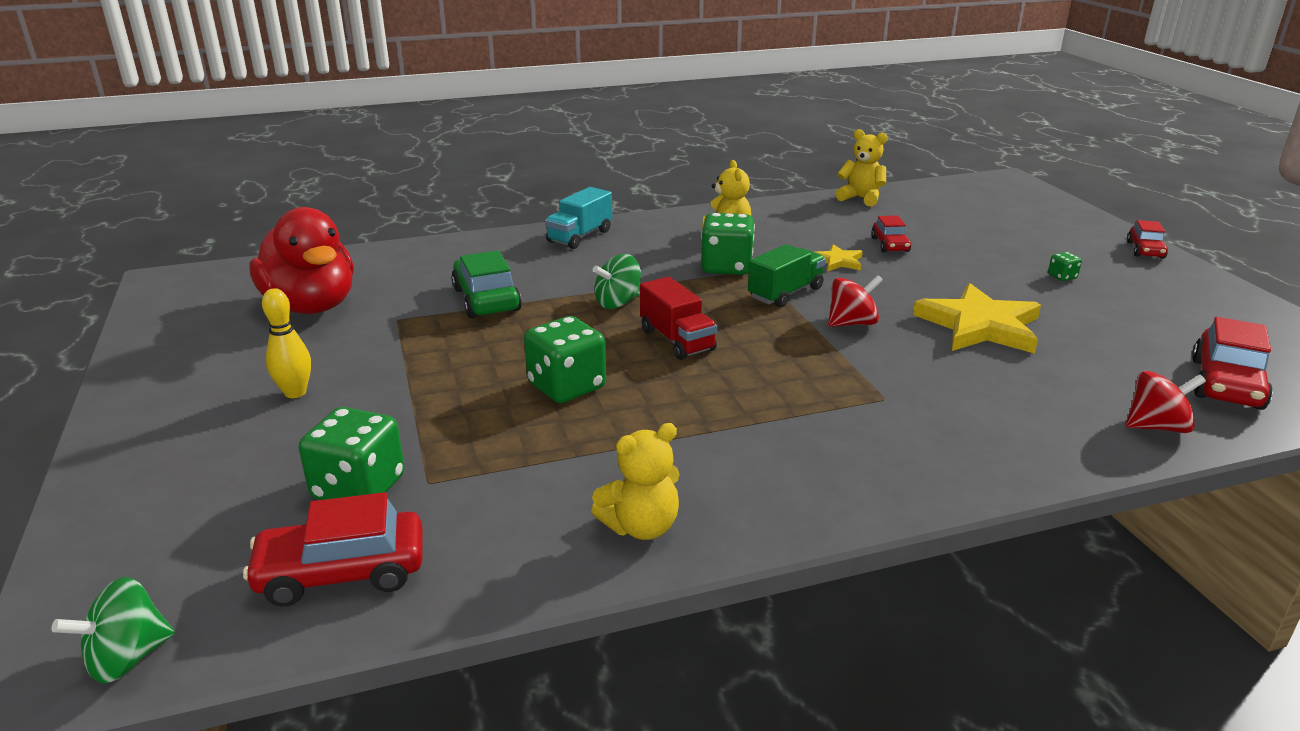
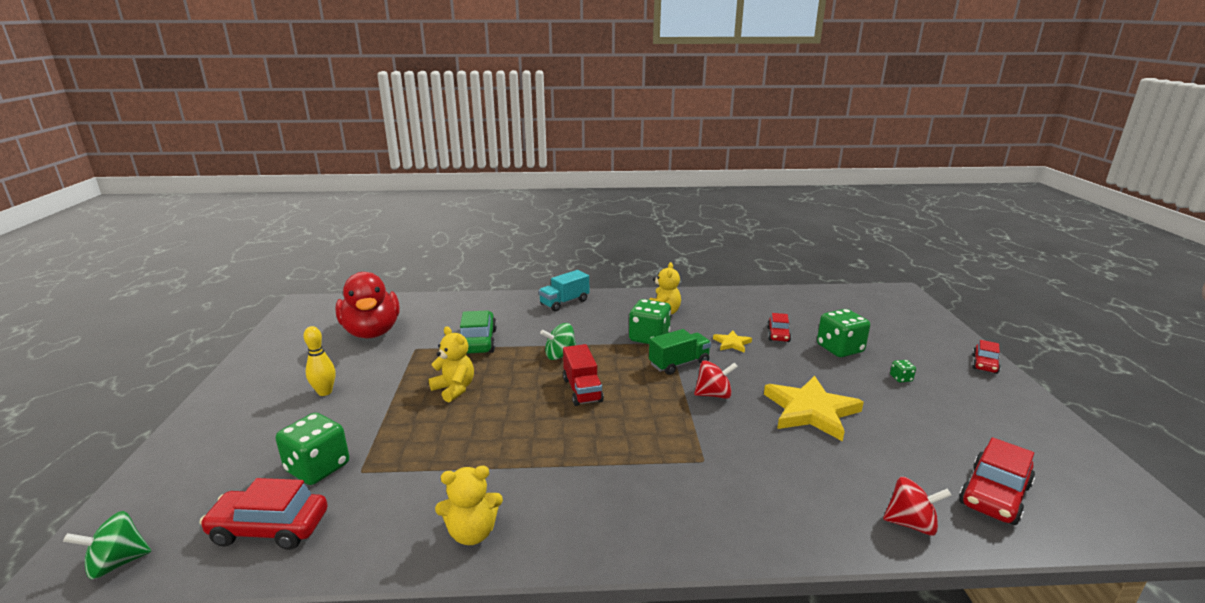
camera: 15 degrees right, 5 degrees down
(566, 386) = (489, 414): green dice -> green dice (839, 349)
(861, 198) = (777, 295): yellow teddy bear -> yellow teddy bear (454, 389)

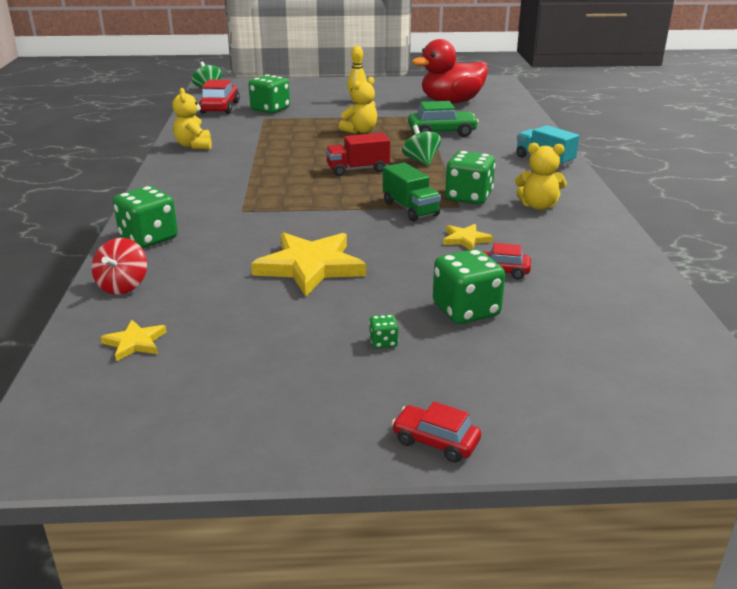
camera: 90 degrees right, 5 degrees up
(713, 394) = (347, 221): red spinning top -> none
(798, 524) = (149, 238): none -> green dice
(994, 495) = (135, 343): red car -> yellow star

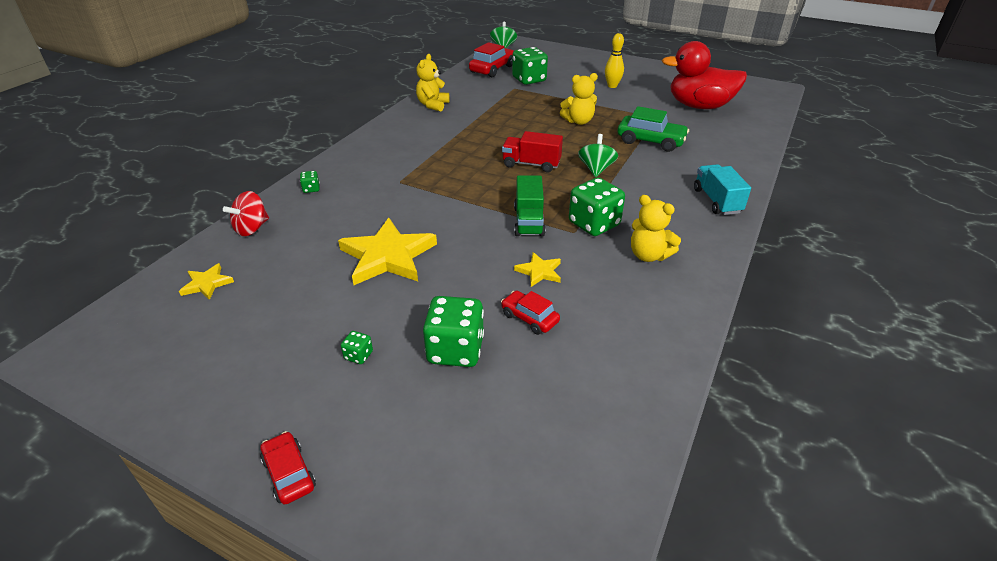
camera: 30 degrees right, 10 degrees up
(149, 238) = (311, 189): green dice -> green dice, size x0.44

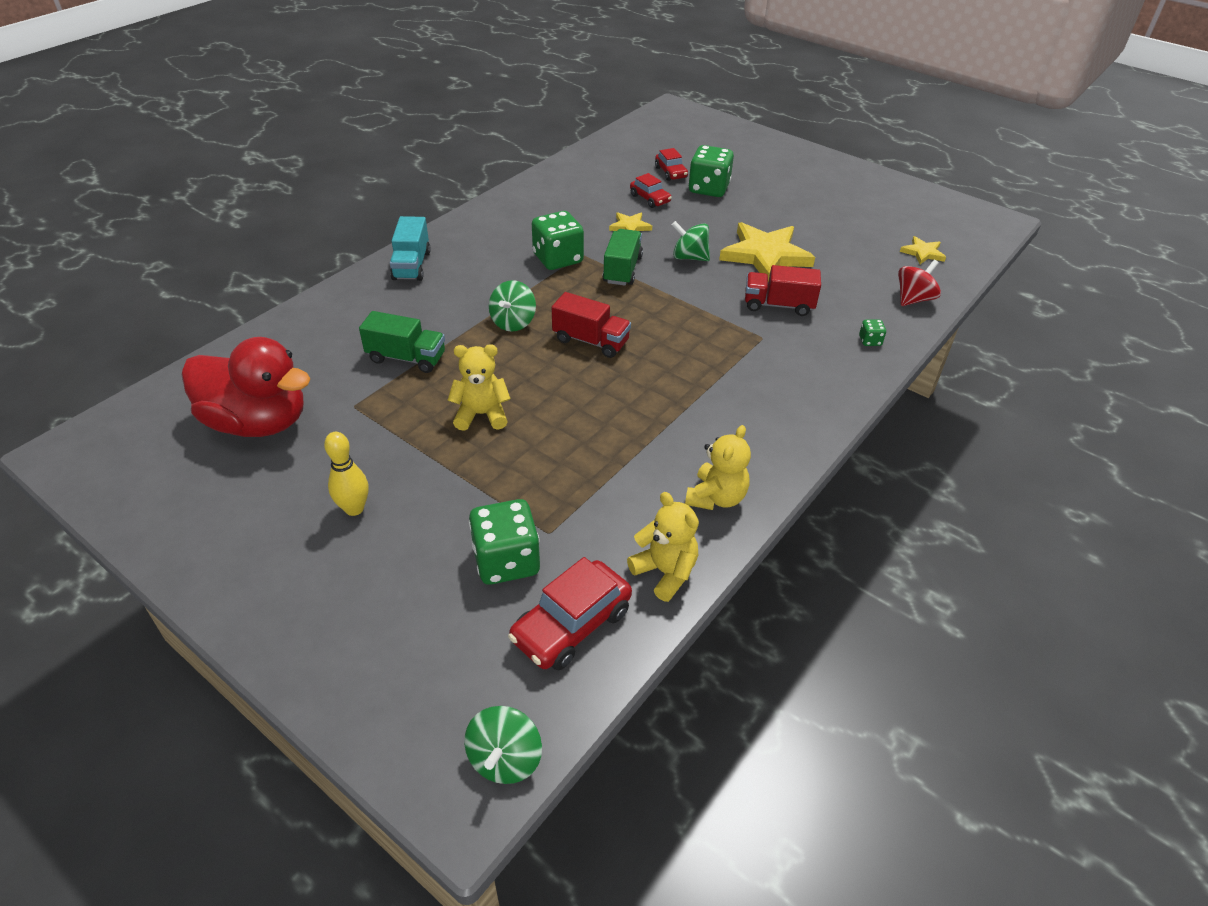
camera: 170 degrees left, 5 degrees up
(289, 473) = (805, 153): red car -> red car (671, 172)
(358, 355) = (777, 194): green dice -> none
(382, 207) = (778, 305): none -> red truck
(467, 243) = (689, 257): none -> green spinning top
(648, 255) = (526, 227): yellow teddy bear -> yellow teddy bear (665, 572)
(650, 141) = (406, 358): green car -> green truck

